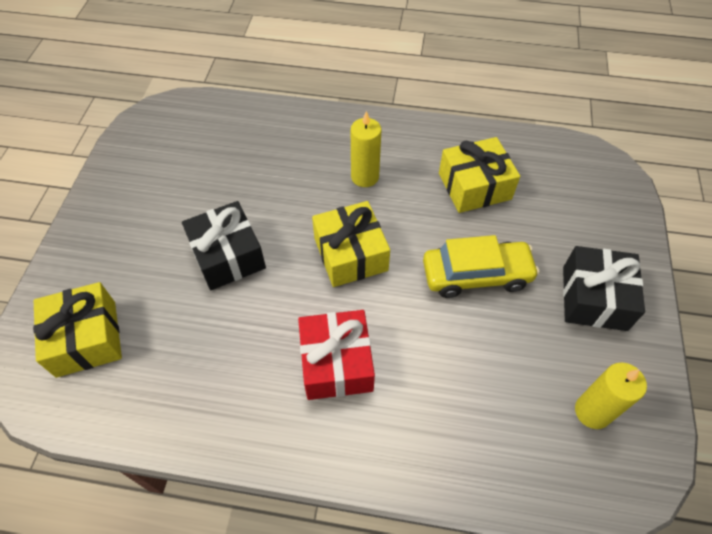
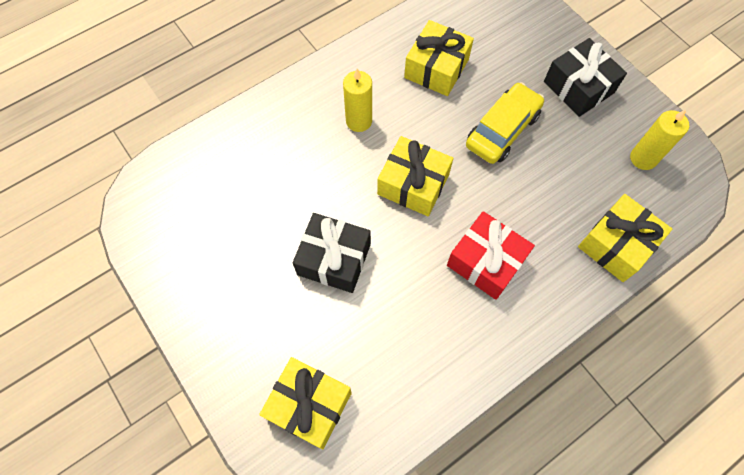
camera: 45 degrees left, 10 degrees up
(472, 461) = (616, 244): none -> yellow gift

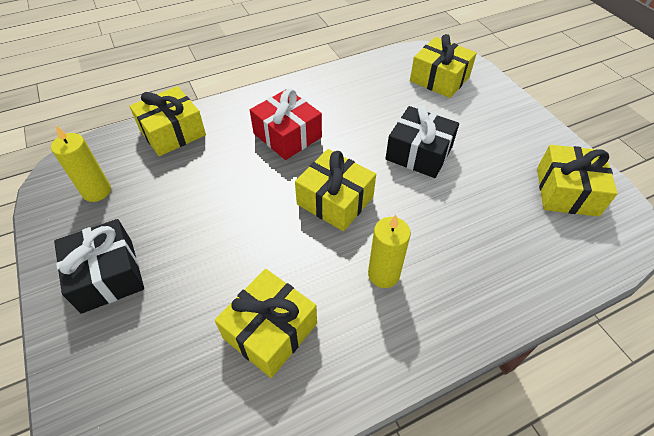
camera: 170 degrees left, 15 degrees down
(182, 232) = (566, 191): none -> yellow gift
(502, 130) = (222, 239): yellow car -> none

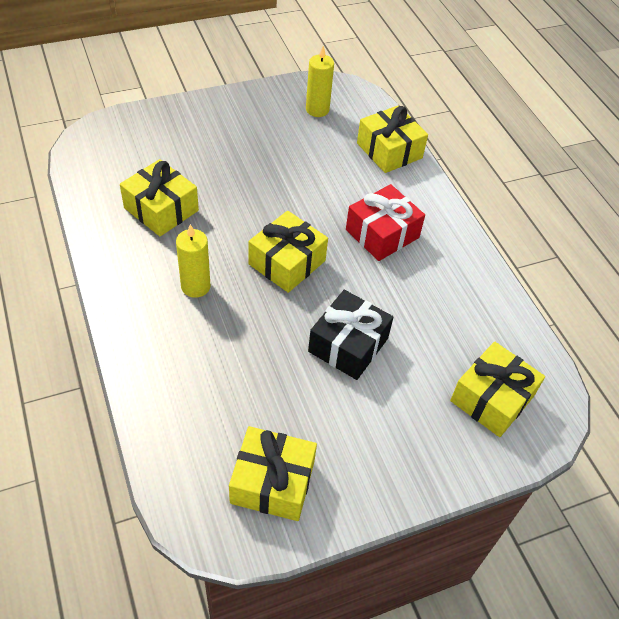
camera: 90 degrees right, 0 degrees up
(107, 275) = (231, 122): black gift -> none

